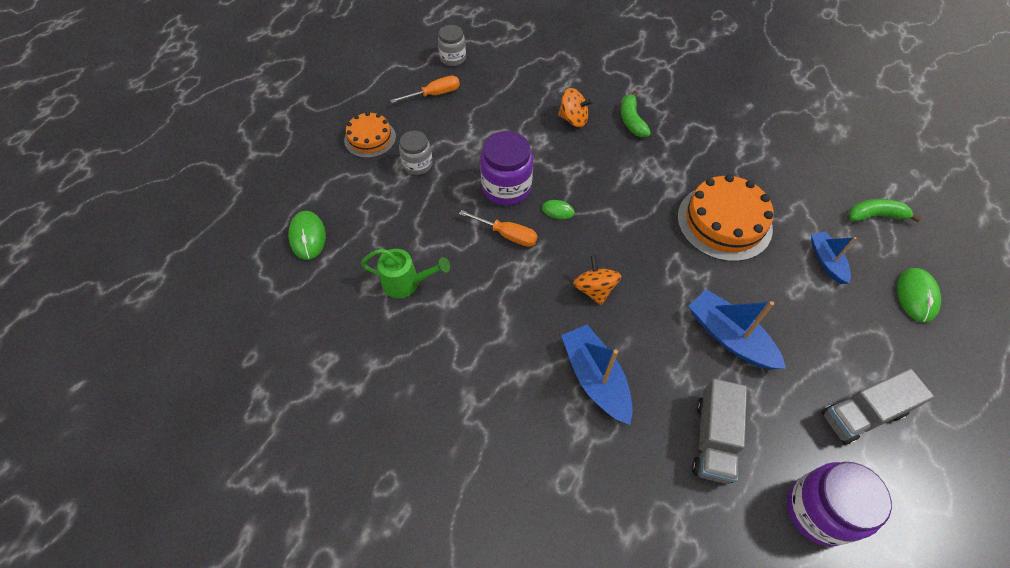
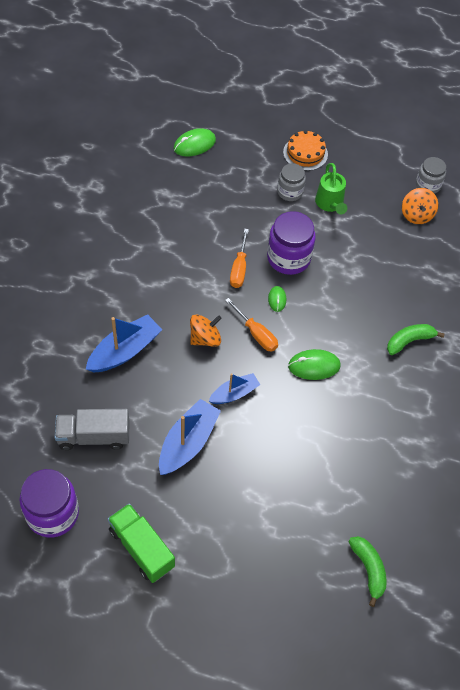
camera: 70 degrees right, 0 degrees up
(406, 283) = (173, 214): green watering can -> green watering can (330, 204)
(434, 94) = (375, 183): orange screwdriver -> orange screwdriver (256, 334)
(573, 119) = (390, 293): orange spinning top -> orange spinning top (416, 215)
(724, 222) = (310, 431): orange cake -> none
(826, 261) = (294, 521): blue boat -> blue boat (234, 393)
(862, 414) = (141, 548): grey truck -> green truck
(916, 296) = (279, 603): green mouse -> green mouse (314, 366)

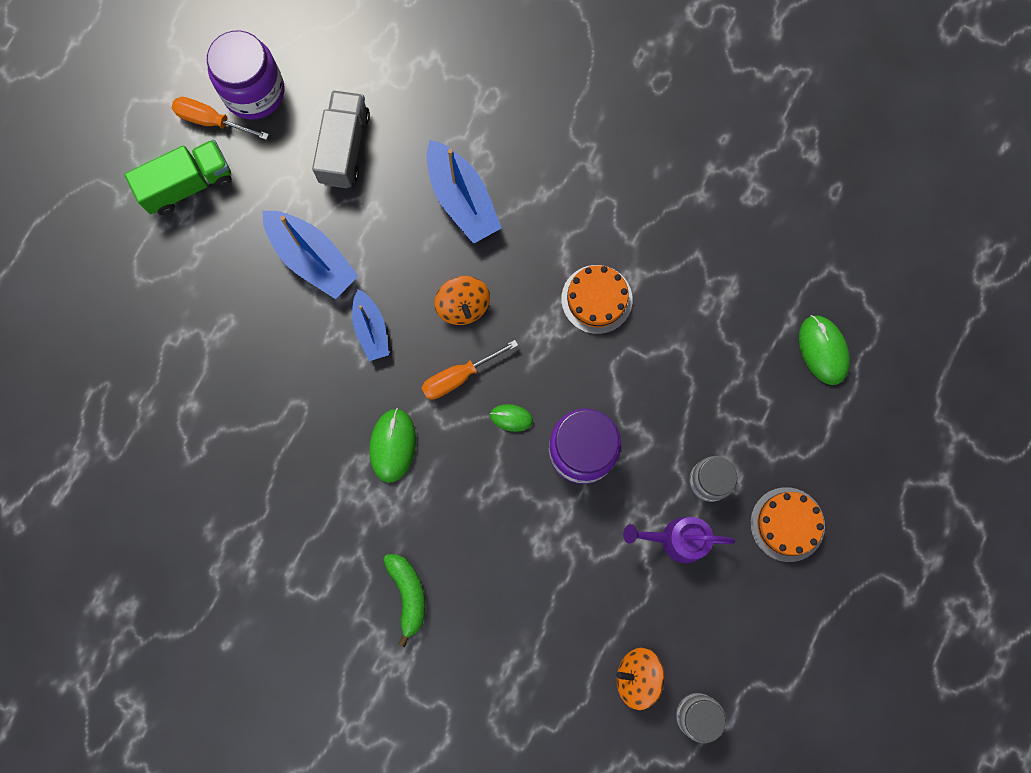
camera: 105 degrees right, 20 degrees up
(184, 262) = (596, 299): none -> orange cake
(239, 268) = (573, 374): orange screwdriver -> orange screwdriver (211, 121)
(330, 204) = (676, 539): green watering can -> purple watering can
(368, 569) = (97, 446): green banana -> none

